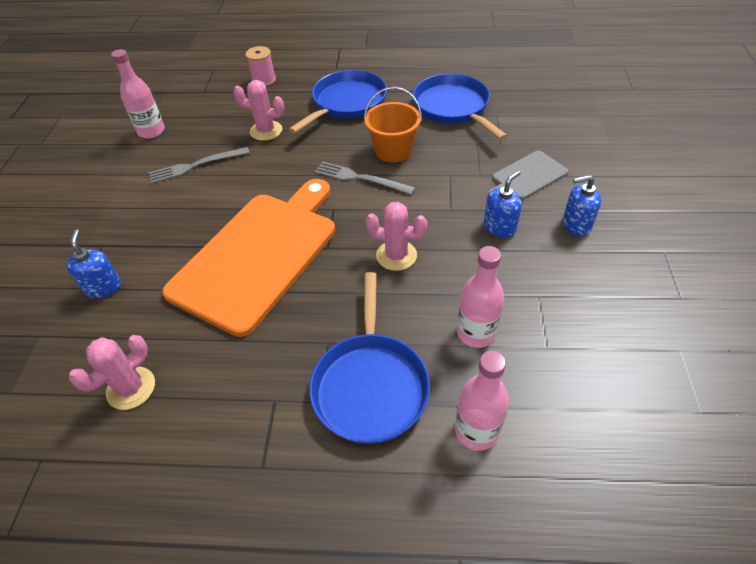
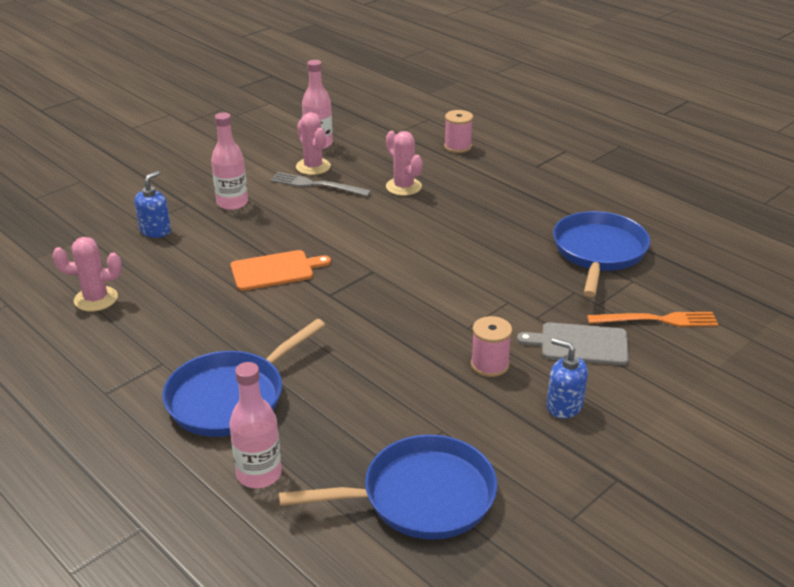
camera: 40 degrees right, 15 degrees down
(259, 255) = (275, 270): orange cutting board -> orange cutting board, size x0.47
(346, 103) = (503, 199): blue pan -> blue pan (421, 496)
(360, 178) = (427, 262): grey fork -> none
(393, 151) = (487, 257): orange bucket -> none
(396, 255) = (372, 331): pink cactus -> pink cactus (313, 167)
(476, 333) = (352, 419): pink bottle -> pink bottle (232, 203)
(499, 227) = (489, 365): blue soap dispenser -> pink spool
(543, 133) = (657, 320): none -> orange fork

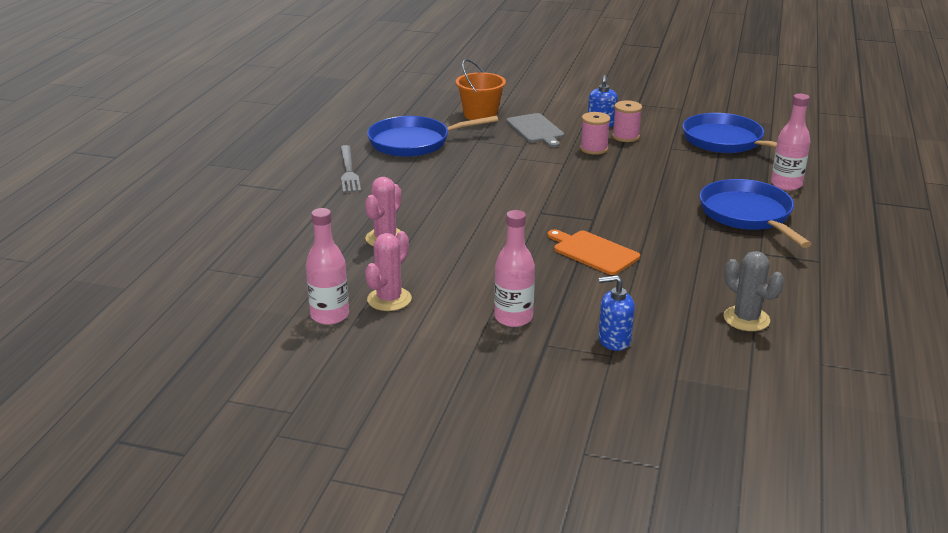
camera: 120 degrees left, 5 degrees down
(96, 299) = (746, 319): pink cactus -> grey cactus
(231, 397) = (748, 215): blue pan -> blue pan turned 120 degrees counterclockwise
(316, 185) = (427, 284): grey fork -> grey fork (348, 171)
(457, 146) = (271, 234): pink spool -> pink spool (625, 136)
(657, 320) = (480, 114): orange fork -> orange bucket

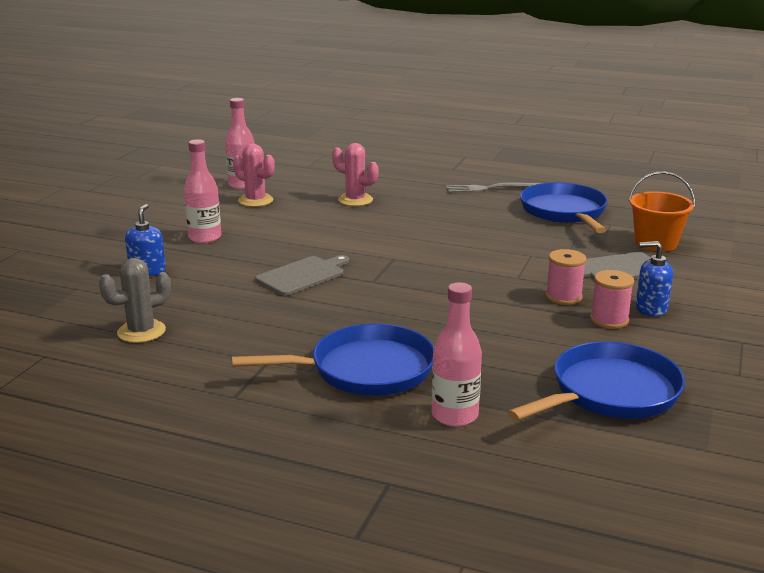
camera: 95 degrees right, 5 degrees down
(593, 252) = (303, 275): orange cutting board -> grey cutting board

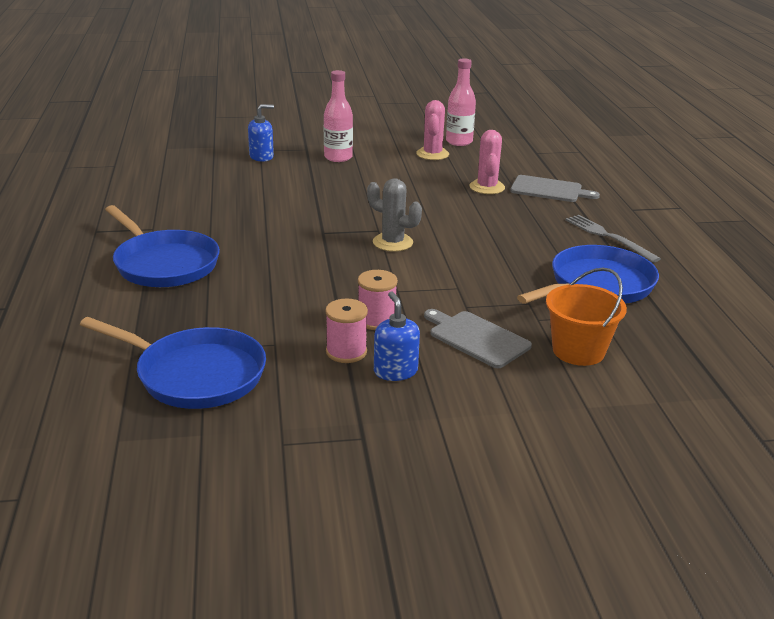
camera: 60 degrees right, 5 degrees up
(141, 331) = (167, 181): grey cactus -> grey cactus (393, 242)
(303, 275) = (306, 205): grey cutting board -> grey cutting board (549, 190)
(454, 415) = (114, 312): pink bottle -> none

